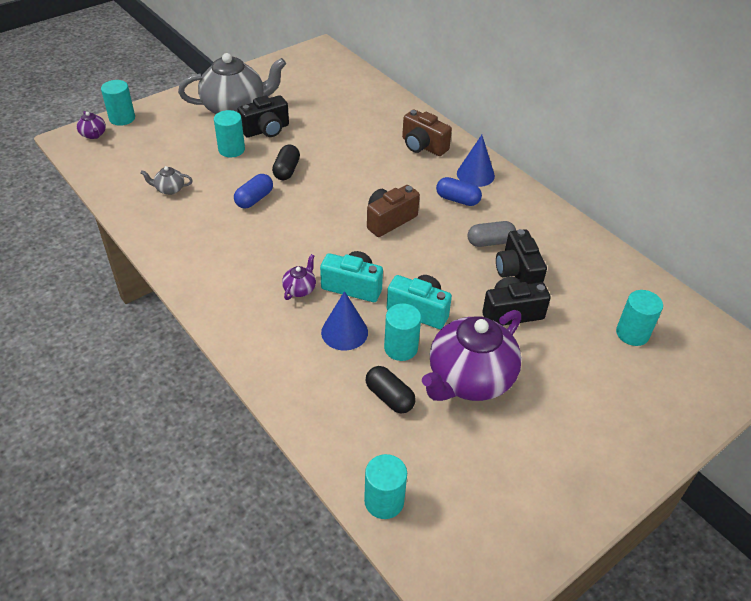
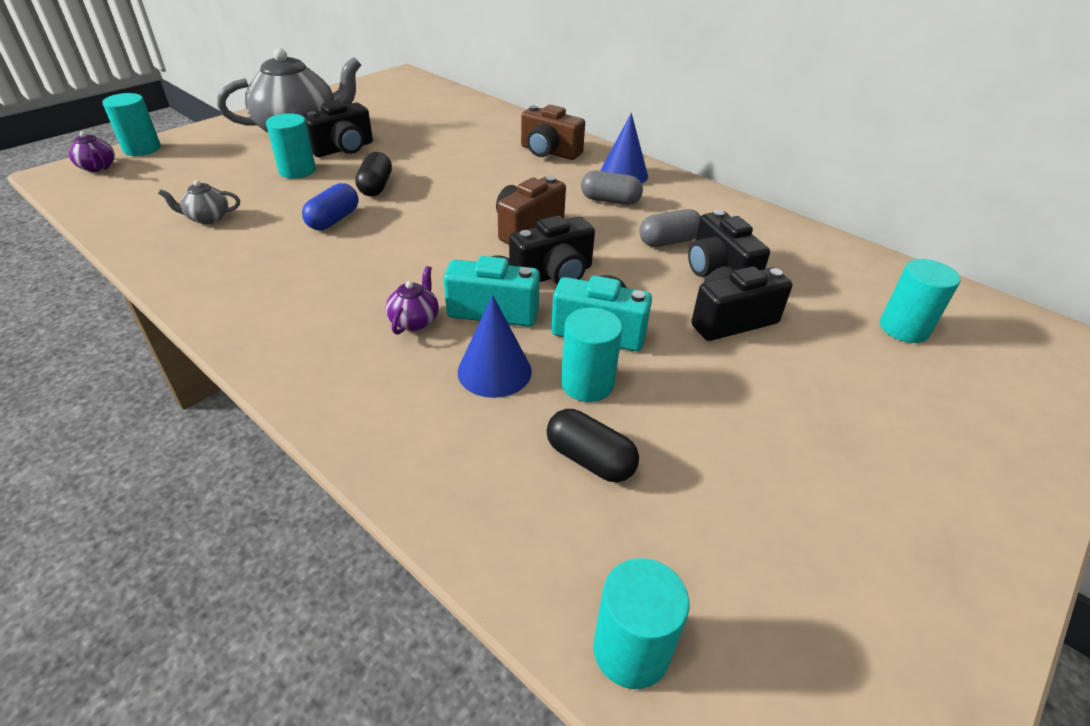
camera: 10 degrees left, 5 degrees down
(399, 262) = (554, 275): none -> black camera
(457, 200) = (610, 200): blue capsule -> grey capsule
(469, 379) = (706, 415): purple teapot -> none

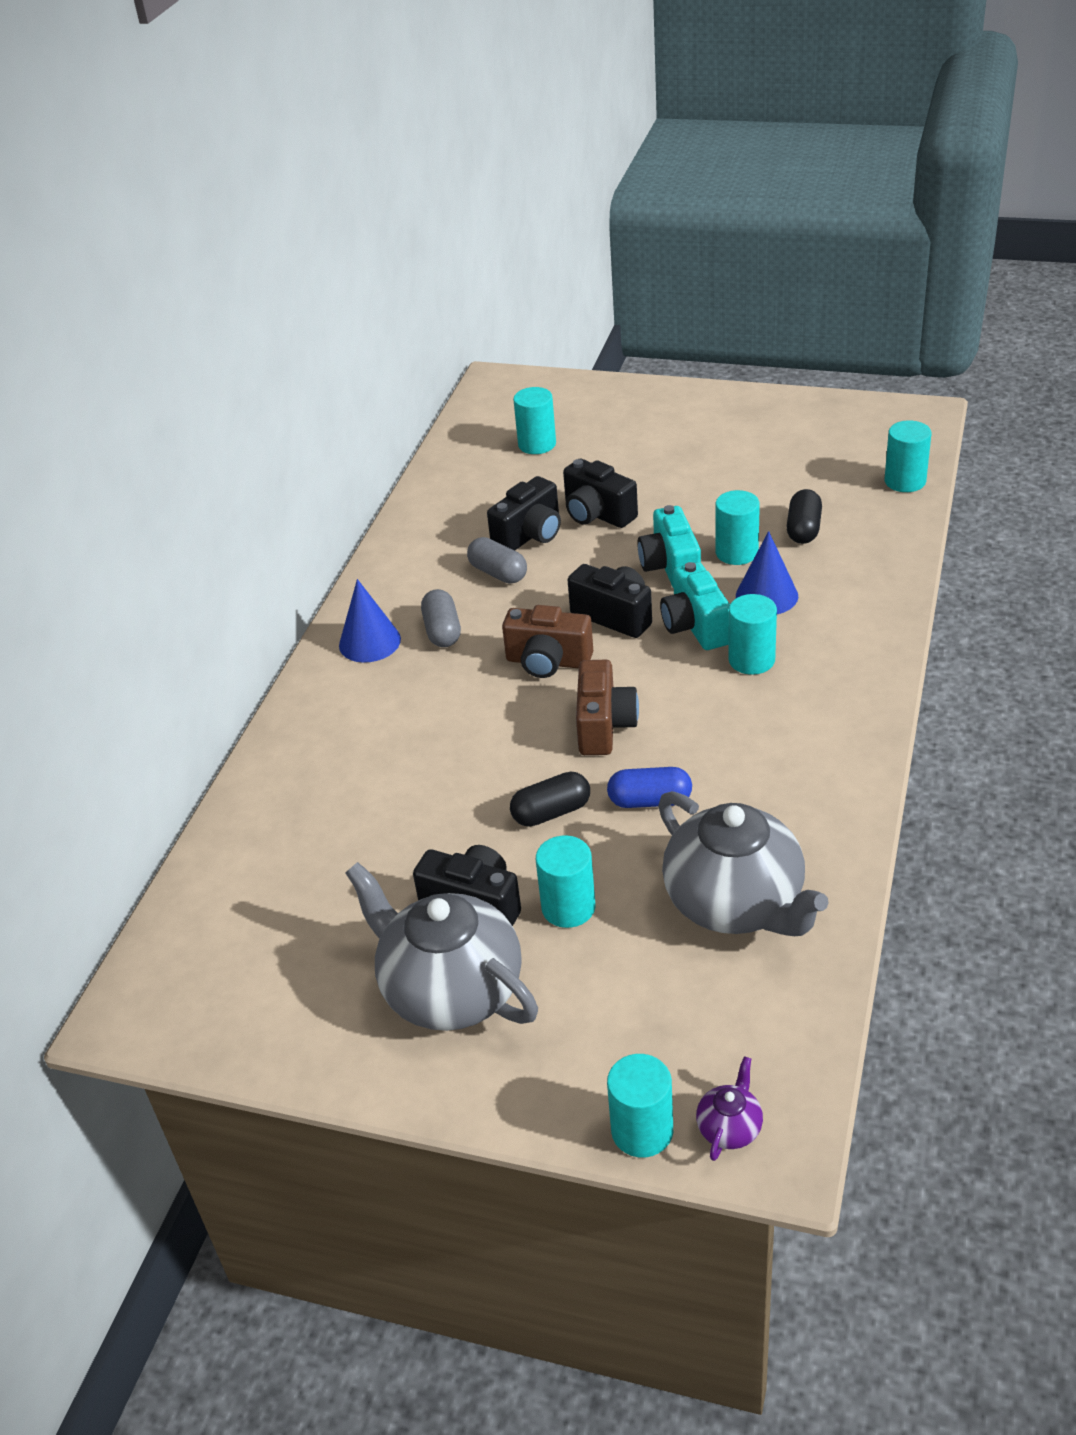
camera: 110 degrees left, 0 degrees up
(207, 218) = (736, 903): grey teapot -> grey teapot, size x2.41
(414, 320) = (751, 660): purple teapot -> turquoise cylinder
(549, 152) = (347, 717): brown camera -> brown camera (604, 726)

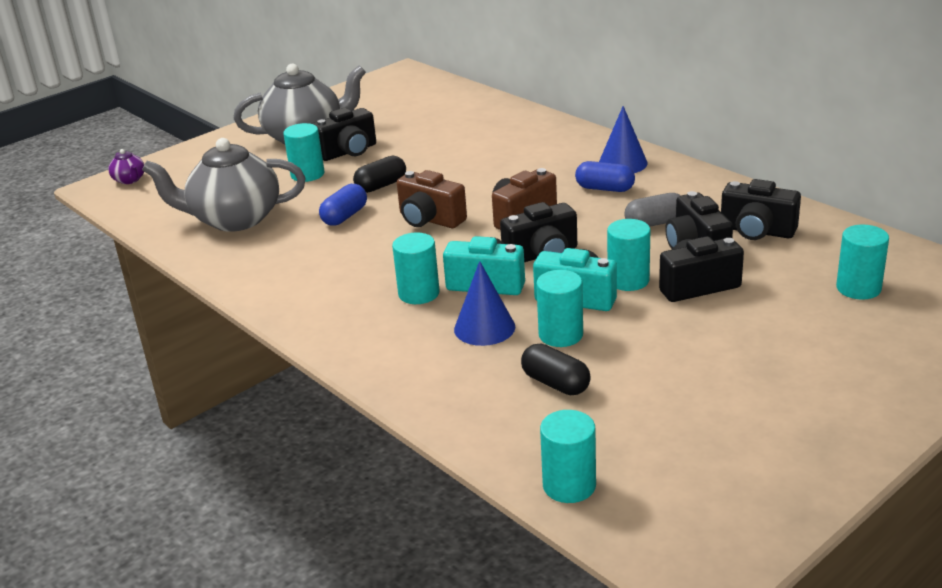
camera: 120 degrees right, 10 degrees down
(442, 631) = (605, 189): grey capsule -> blue capsule
(473, 514) = (757, 231): none -> black camera
(551, 812) = (381, 186): black capsule -> black capsule turned 45 degrees clockwise
(642, 1131) = (163, 161): turquoise cylinder -> turquoise cylinder (628, 280)

